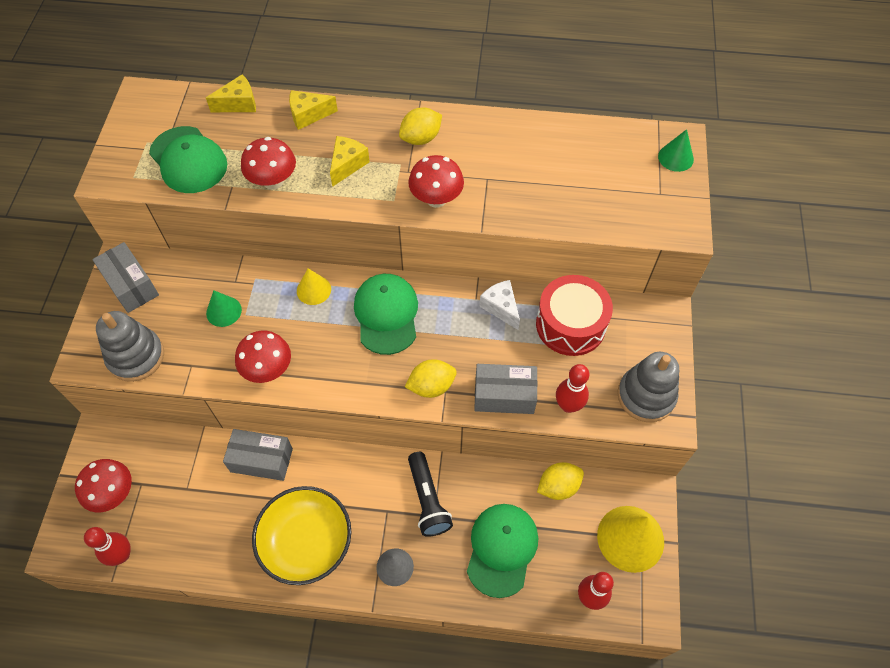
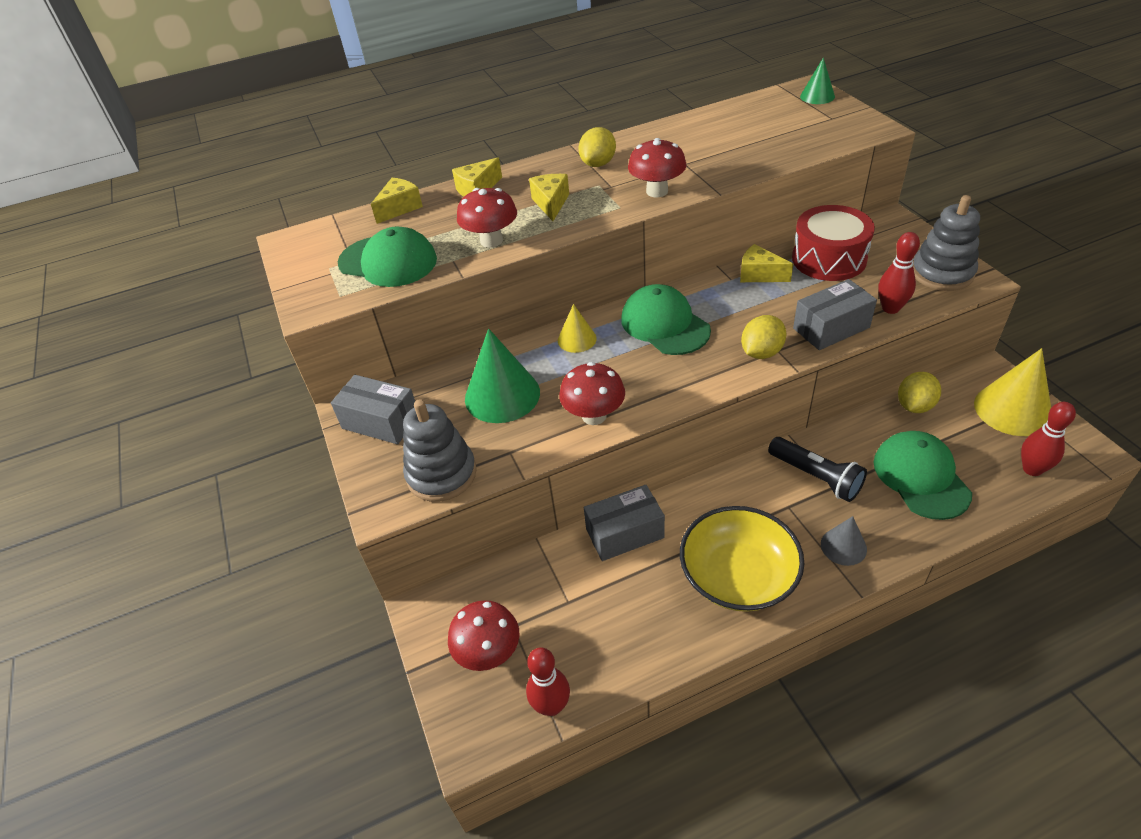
camera: 25 degrees left, 15 degrees down
(224, 311) = (502, 395): green cone -> green cone, size x1.82
(501, 307) = (759, 274): white cheese -> yellow cheese

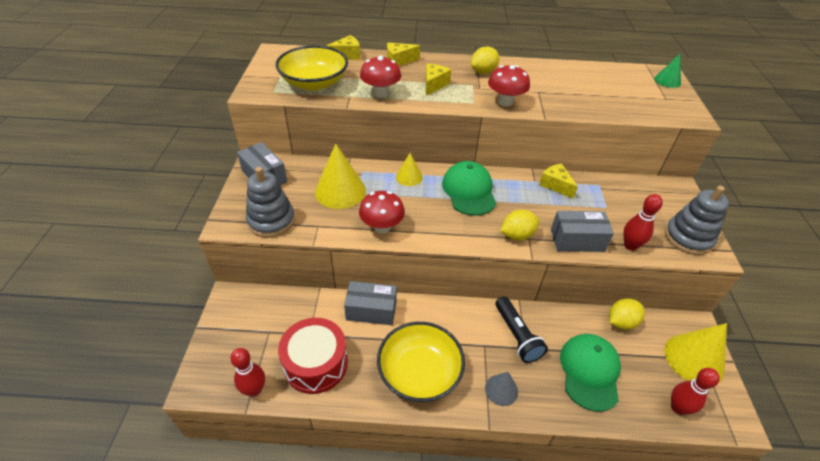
camera: 20 degrees right, 0 degrees up
(388, 261) = (314, 83): green cap -> yellow bowl
(489, 653) = (245, 340): red mushroom -> none
(502, 395) = (340, 191): green cone -> yellow cone
(829, 259) = (612, 195): red drum -> red drum (316, 363)

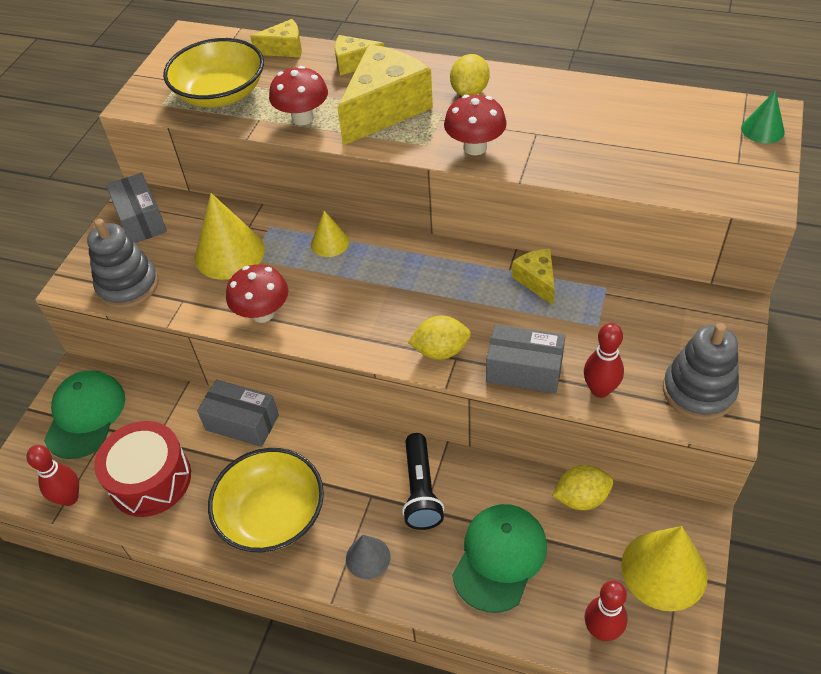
camera: 20 degrees right, 5 degrees up
(434, 85) = (385, 109): yellow cheese -> yellow cheese, size x1.97
(469, 191) = (404, 274): green cap -> green cap (85, 415)
(483, 72) = (470, 91): yellow lemon -> yellow lemon turned 45 degrees counterclockwise

